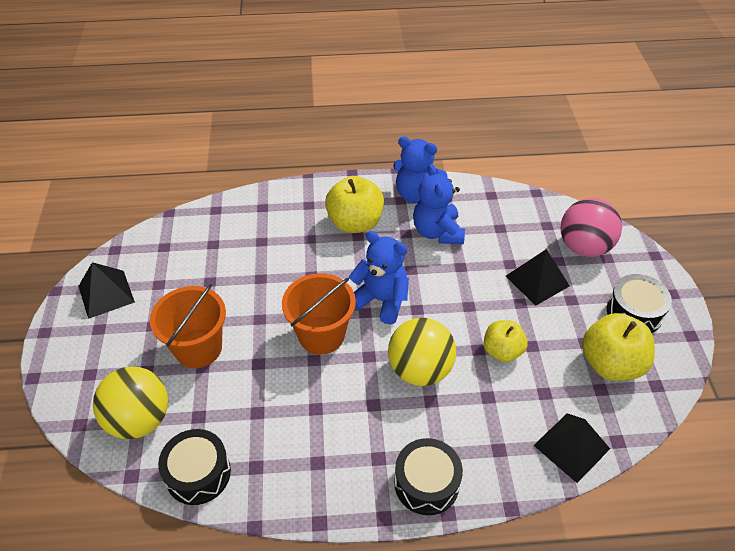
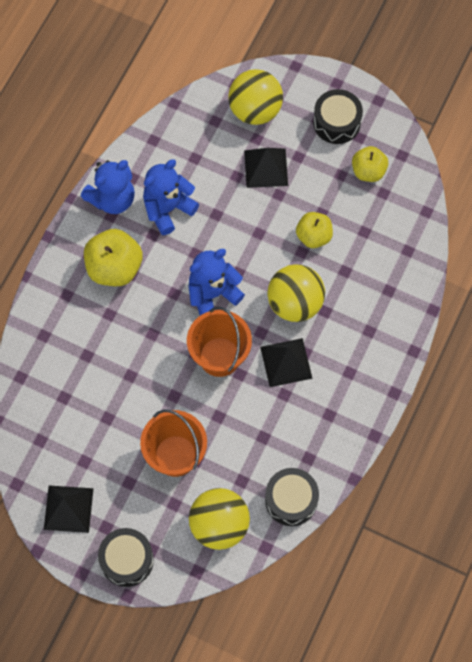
camera: 60 degrees left, 20 degrees up
(426, 483) = (386, 352): black drum -> black drum (127, 560)
(437, 232) = (168, 209): blue teddy bear -> blue teddy bear turned 120 degrees clockwise
(571, 447) = (413, 243): black pyramid -> black pyramid (286, 362)
(584, 247) = (255, 110): pink ball -> yellow ball
(611, 364) = (368, 171): yellow apple -> yellow apple, size x0.64

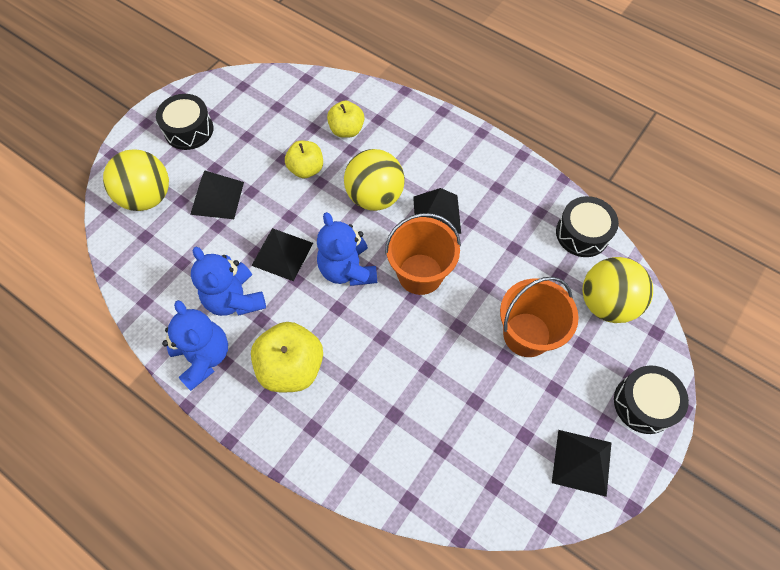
camera: 80 degrees left, 5 degrees down
(218, 236) = (282, 254): none -> black pyramid
(368, 171) = (250, 114): yellow apple -> yellow apple (346, 130)

